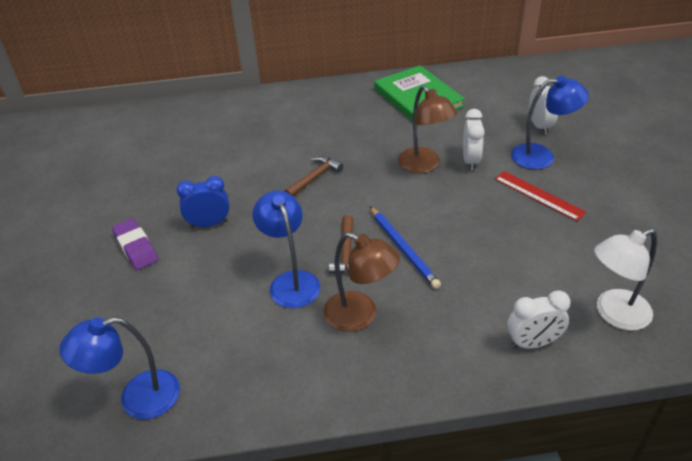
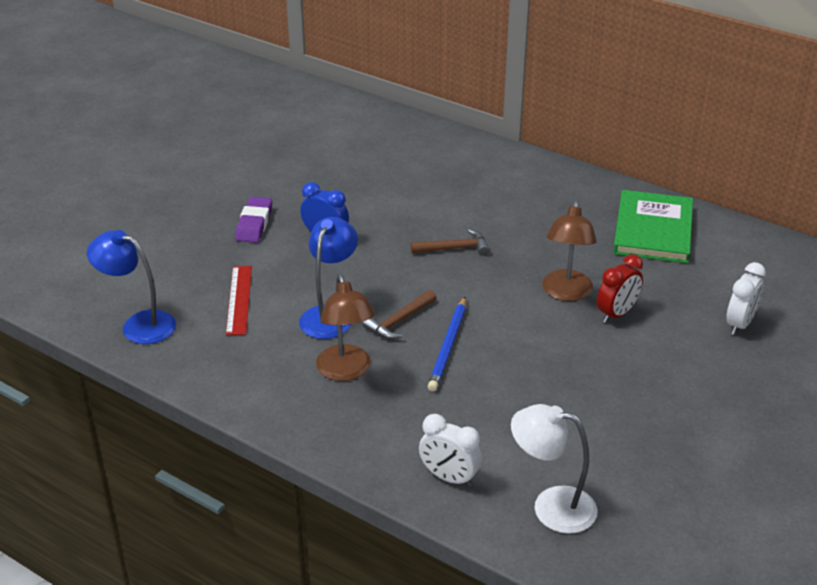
camera: 40 degrees right, 5 degrees down
(470, 161) = (616, 314): white clock -> red clock
(539, 195) = (636, 380): red ruler -> red ruler (239, 300)
(541, 156) = (696, 350): blue lamp -> none

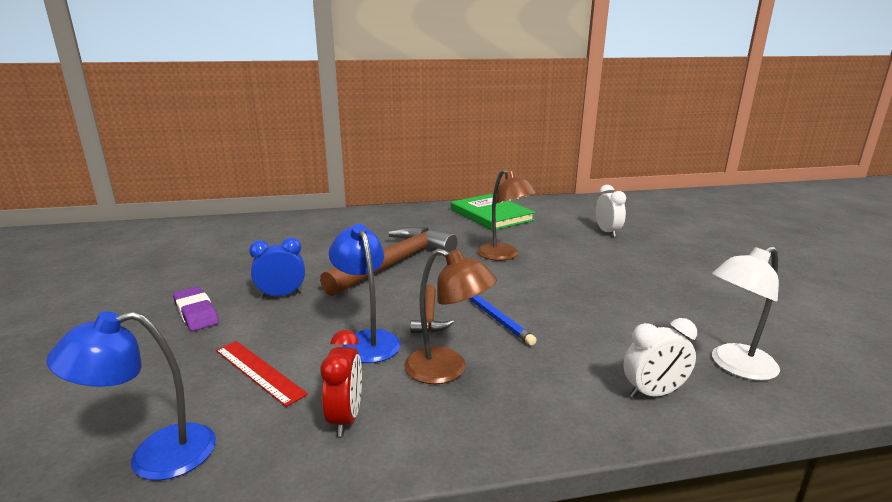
camera: 45 degrees left, 15 degrees down
(454, 248) = (395, 263): brown hammer -> brown hammer, size x2.21
(616, 314) = (548, 253): red clock -> red clock (346, 418)

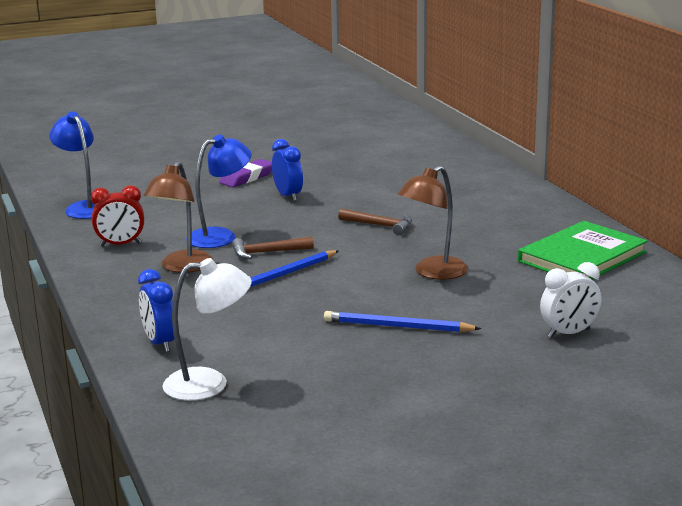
camera: 80 degrees right, 0 degrees up
(259, 371) = (170, 212): red ruler -> none
(395, 263) = (380, 225): brown hammer -> brown hammer, size x0.45
(601, 277) = (397, 326): none -> blue pencil
(653, 393) = (160, 343): white clock -> blue clock
(735, 366) = (209, 384): white lamp -> white lamp turned 120 degrees clockwise

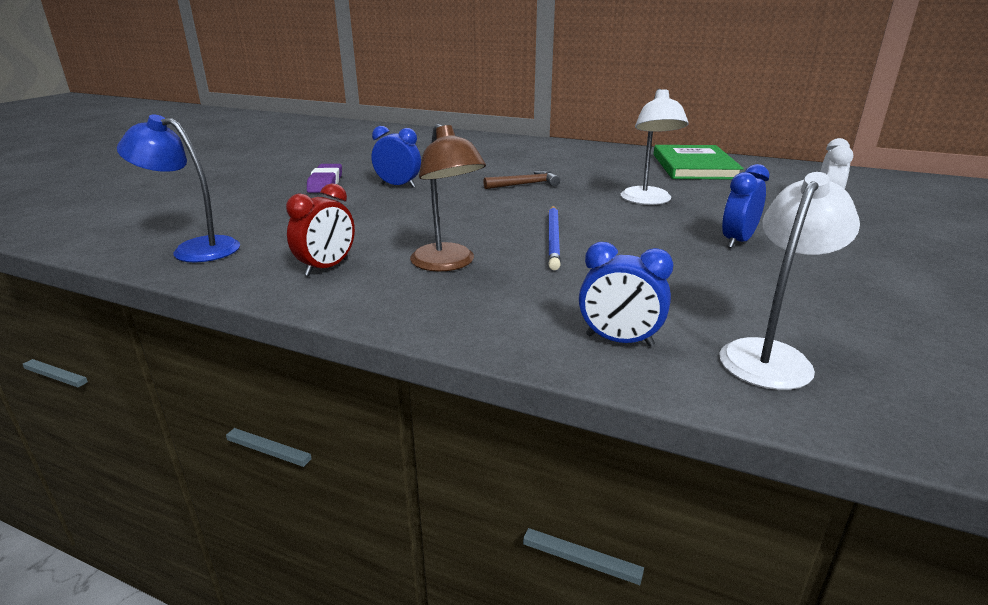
camera: 45 degrees left, 5 degrees up
(220, 236) = (416, 228): blue lamp -> none
(267, 252) = (492, 227): brown hammer -> none
(397, 326) = (737, 241): blue pencil -> blue clock
(433, 273) = (647, 200): brown lamp -> white lamp

